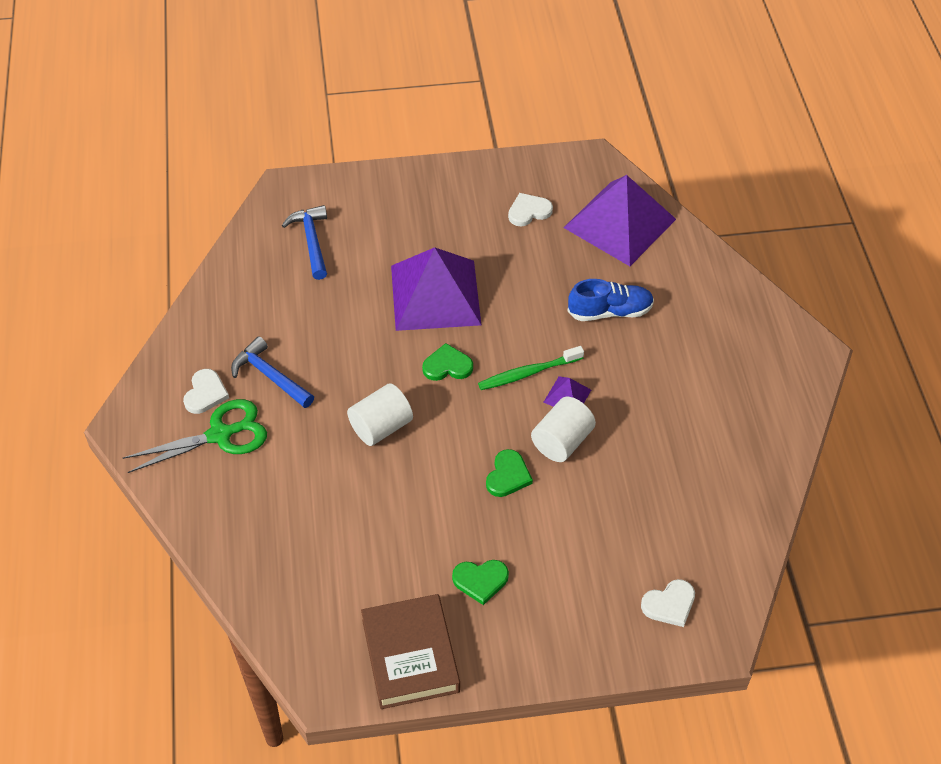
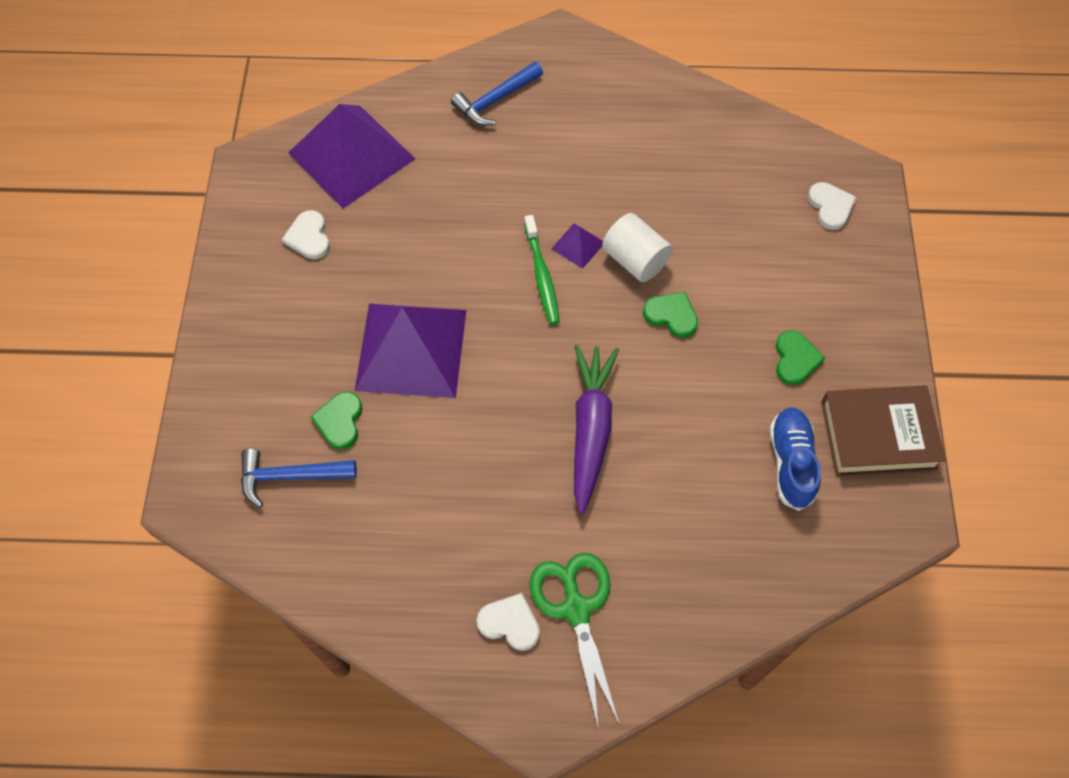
camera: 80 degrees left, 10 degrees up
(270, 376) = (497, 543): blue hammer -> blue hammer (496, 100)
(381, 427) = (590, 429): white cylinder -> purple carrot
(447, 366) = (517, 351): green heart -> green heart (340, 421)
(610, 311) = (473, 188): blue shoe -> blue shoe (791, 463)

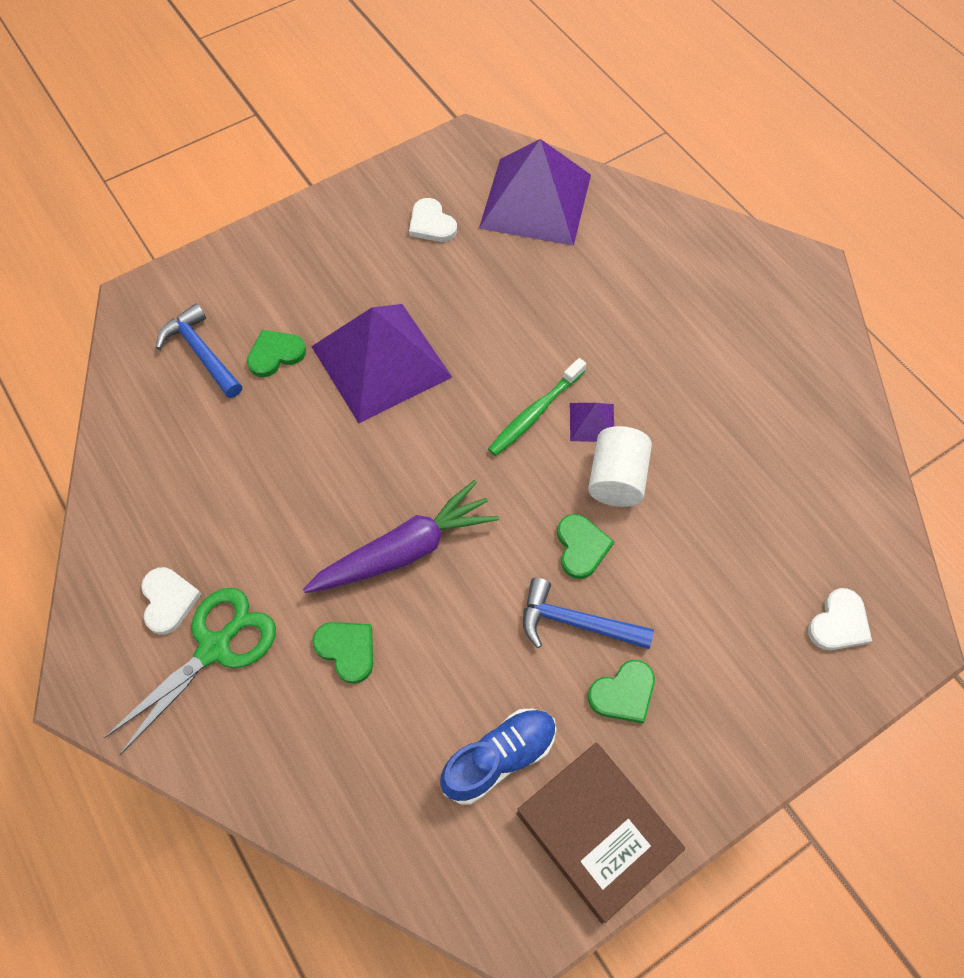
camera: 55 degrees right, 0 degrees up
(309, 237) = (431, 224): white heart -> white heart turned 75 degrees counterclockwise
(496, 100) = (689, 264): blue hammer -> blue hammer (576, 623)
(643, 515) = (347, 650): none -> green heart

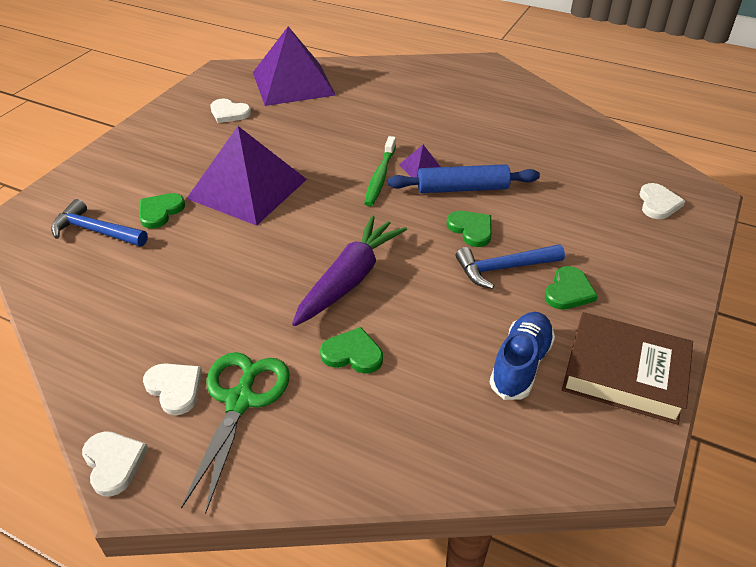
camera: 30 degrees left, 20 degrees down
(79, 656) = (113, 463): none -> white heart
(616, 479) = (462, 189): white cylinder -> blue rolling pin

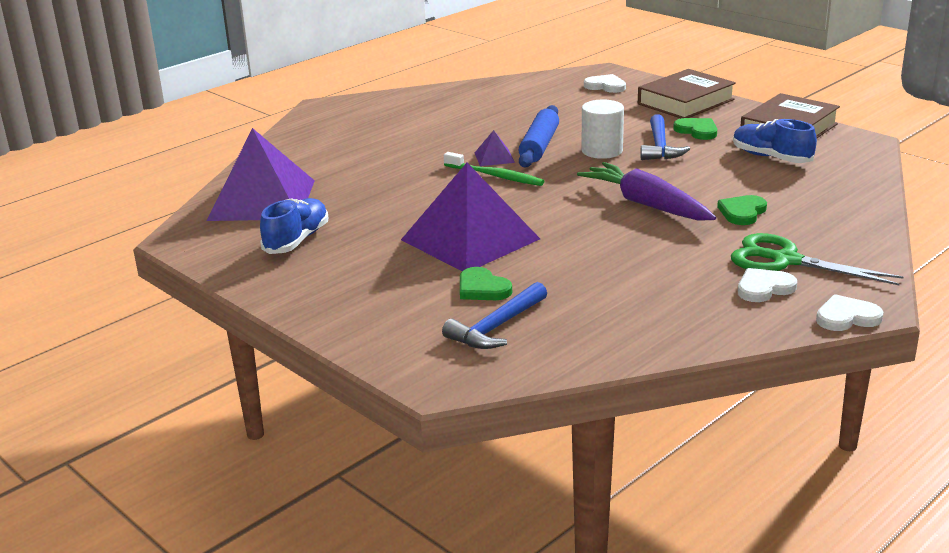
camera: 70 degrees left, 15 degrees down
(229, 113) = (297, 240): white heart -> blue shoe
(471, 229) = (602, 151): green heart -> white cylinder
(655, 271) = (685, 102): none -> brown book

